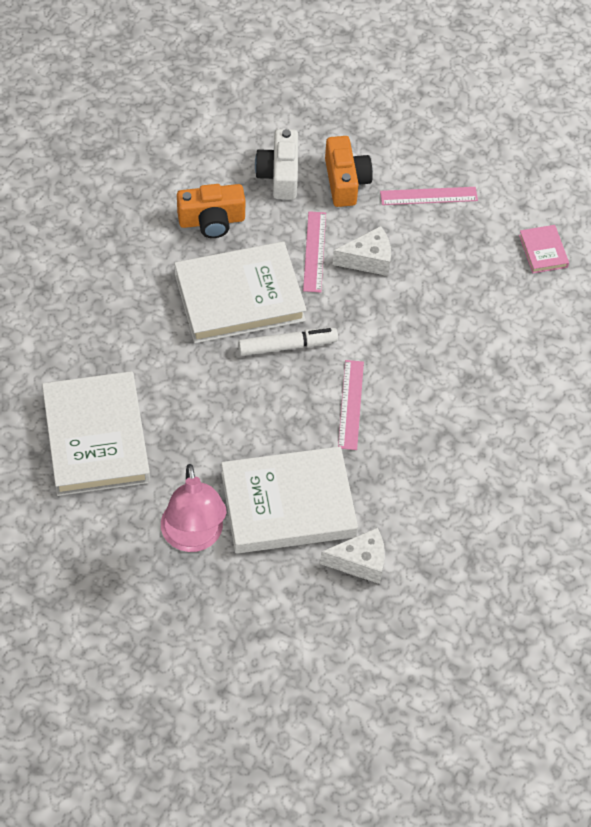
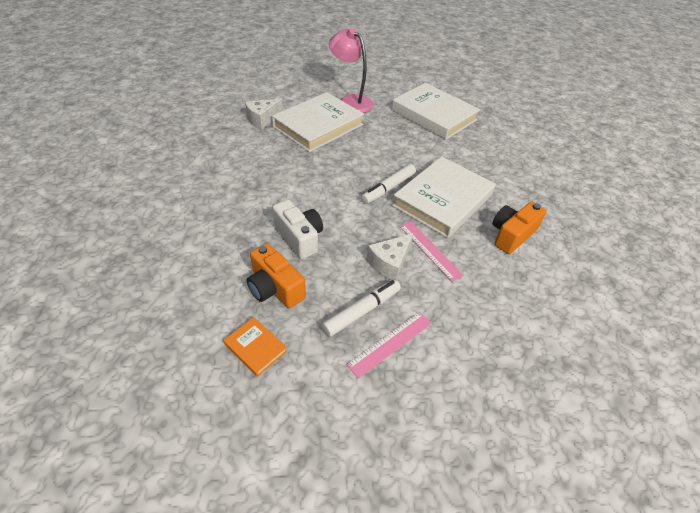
camera: 145 degrees right, 10 degrees down
(279, 175) = (512, 292): white camera -> white camera (299, 237)
(345, 181) = (463, 316): orange camera -> orange camera (275, 288)
(351, 404) = (324, 177): pink ruler -> none
(432, 232) = (362, 311): none -> white marker
(543, 251) = (255, 348): pink book -> orange book

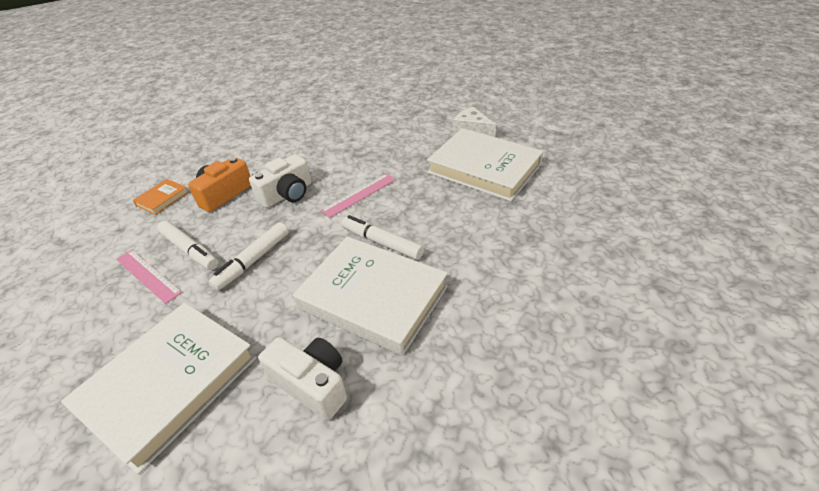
camera: 85 degrees right, 5 degrees down
(350, 101) = (562, 182): pink lamp -> none
(389, 263) = (253, 261): white cheese -> white marker
(430, 250) = (275, 292): pink ruler -> pink ruler (359, 195)
(433, 115) = (592, 268): white book -> white book (168, 384)
(511, 235) = (312, 384): orange camera -> white camera

